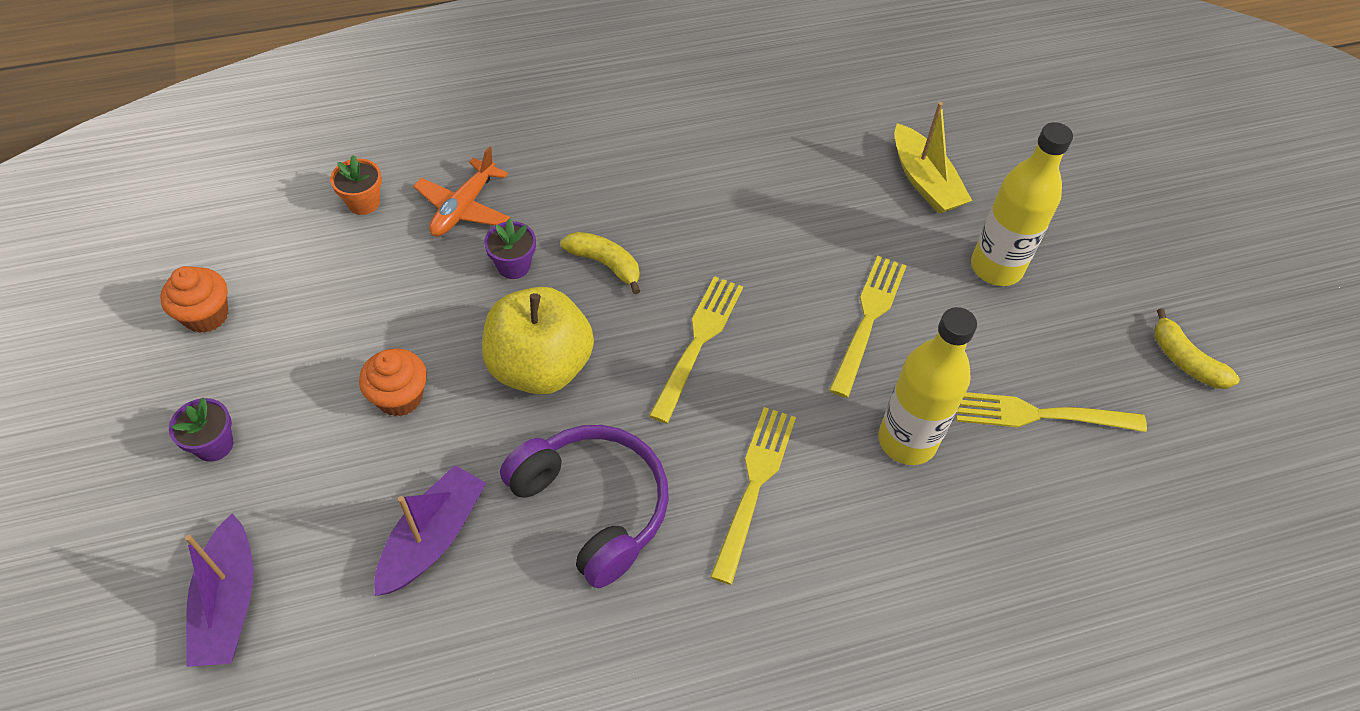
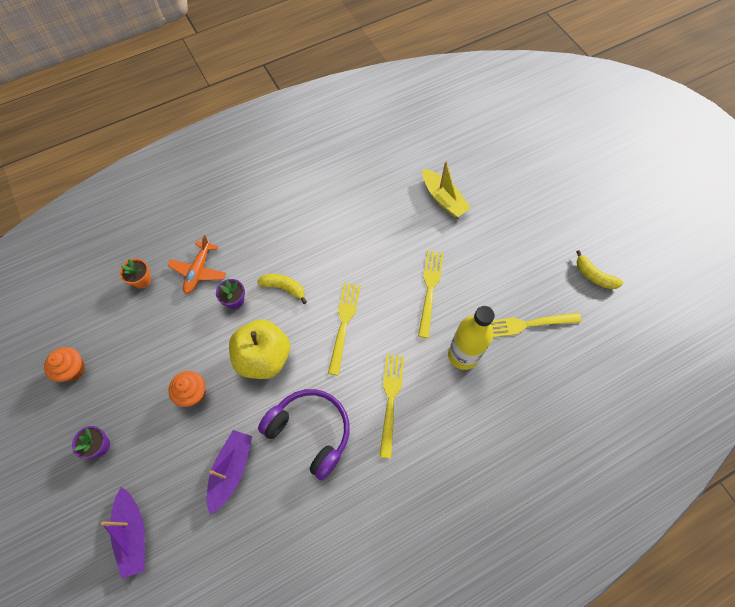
camera: 10 degrees left, 10 degrees up
(996, 267) = (490, 243): yellow bottle -> none

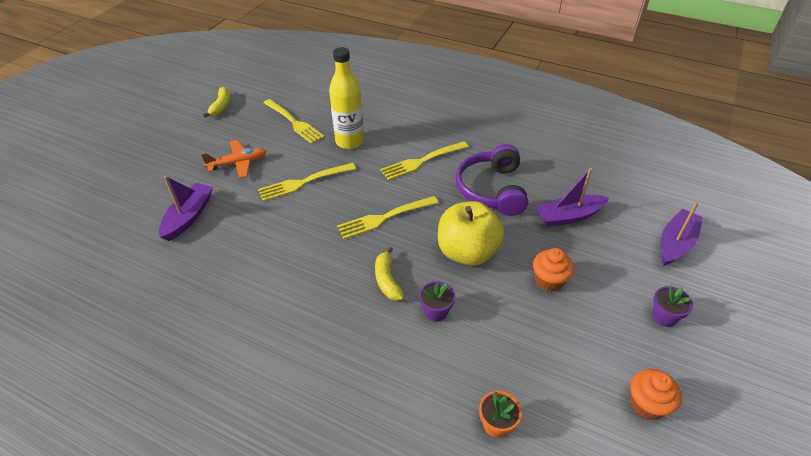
camera: 125 degrees left, 20 degrees down
(198, 271) = (434, 371): orange plane -> orange plane (238, 163)
(443, 199) = (189, 217): yellow boat -> purple boat

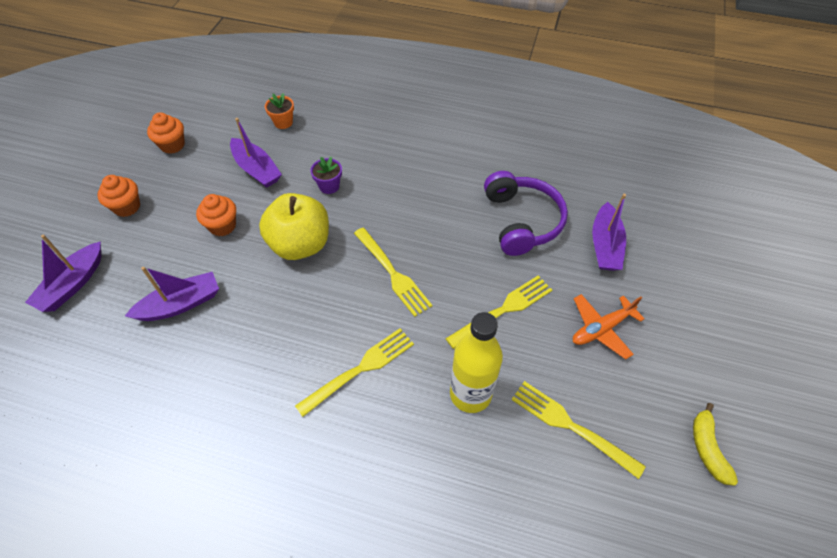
camera: 170 degrees right, 10 degrees up
(385, 218) = (392, 273): yellow fork -> yellow fork turned 90 degrees clockwise
(387, 280) = (376, 207): yellow banana -> none
(492, 189) = (267, 332): purple headphones -> purple headphones (521, 221)
(523, 347) = (256, 169): none -> purple boat
(664, 317) = (127, 207): purple flower pot -> orange cupcake

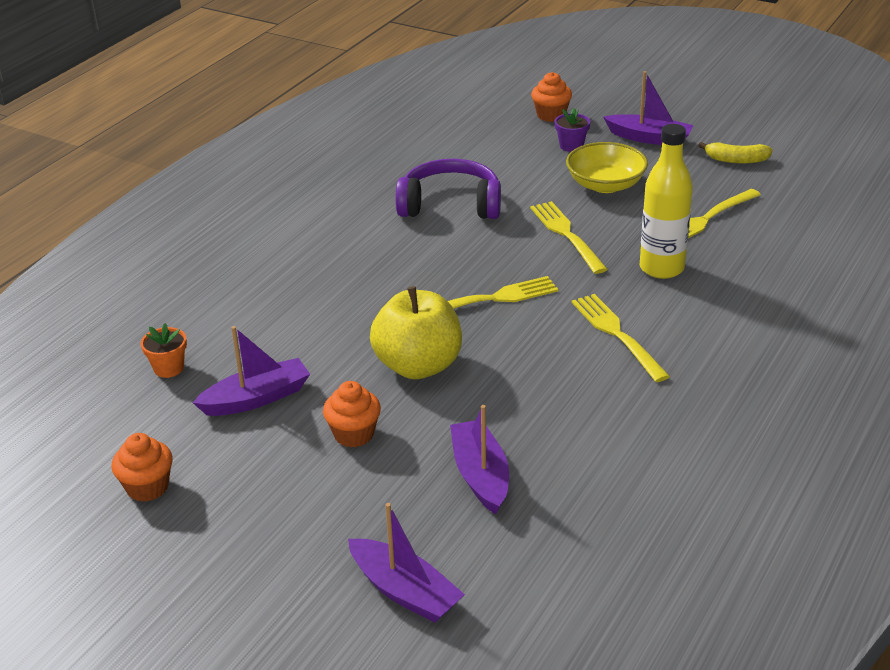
camera: 75 degrees left, 20 degrees down
(127, 207) = (266, 537): orange cupcake -> orange cupcake (551, 115)
(329, 186) = (325, 335): purple flower pot -> purple flower pot (571, 146)
(601, 329) = (605, 185): orange plane -> yellow bowl
(605, 245) = (505, 163): purple boat -> purple boat (649, 138)

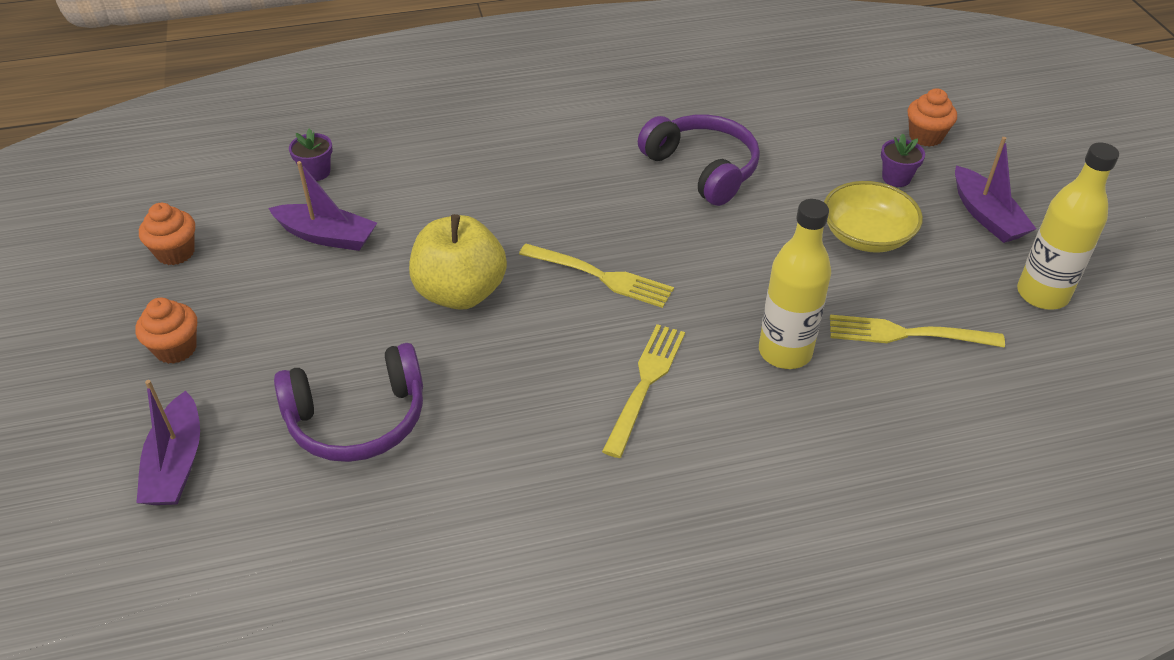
camera: 45 degrees right, 10 degrees up
(168, 368) = (316, 172): orange flower pot -> purple flower pot
(354, 434) = (336, 314): orange cupcake -> orange cupcake (176, 348)
(480, 475) = (357, 418): purple boat -> purple headphones
(567, 235) = (753, 261): yellow fork -> none
(736, 160) = (1042, 294): yellow banana -> yellow bottle

